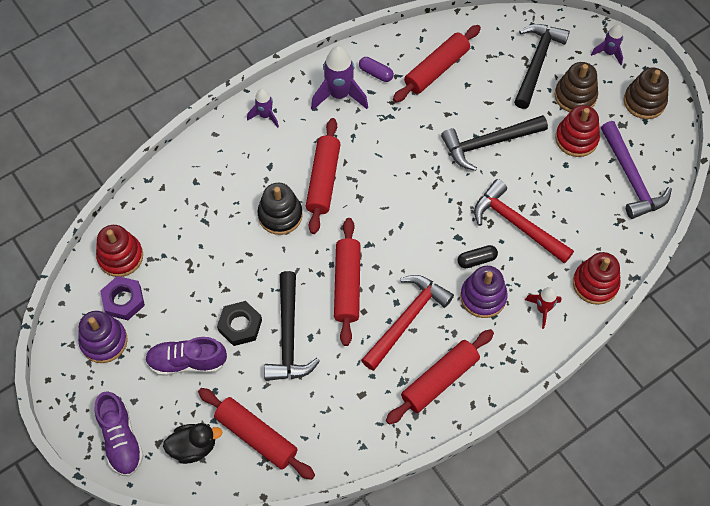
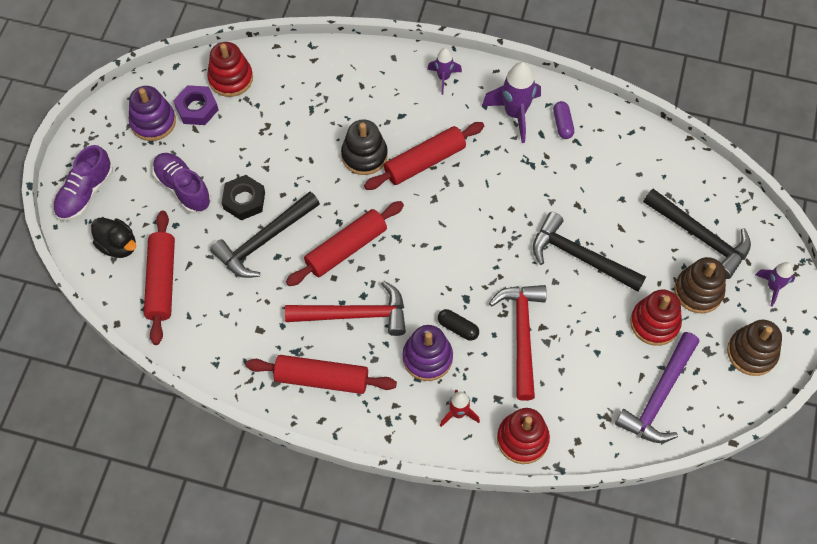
camera: 50 degrees right, 0 degrees up
(436, 69) = (613, 165): red rolling pin -> none
(536, 63) = (700, 236): black hammer -> black hammer turned 60 degrees clockwise

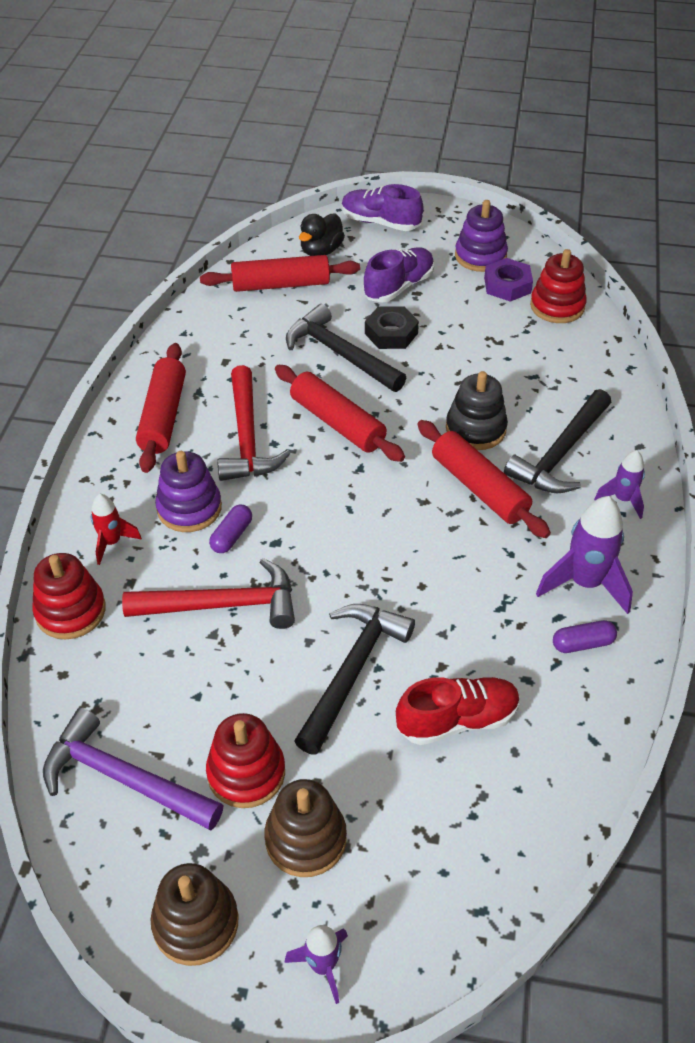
camera: 85 degrees right, 15 degrees down
(458, 328) = (231, 536): black capsule -> purple capsule
(617, 201) = (457, 720): none -> red shoe
(700, 236) = (409, 845): black hammer -> black hammer (560, 454)

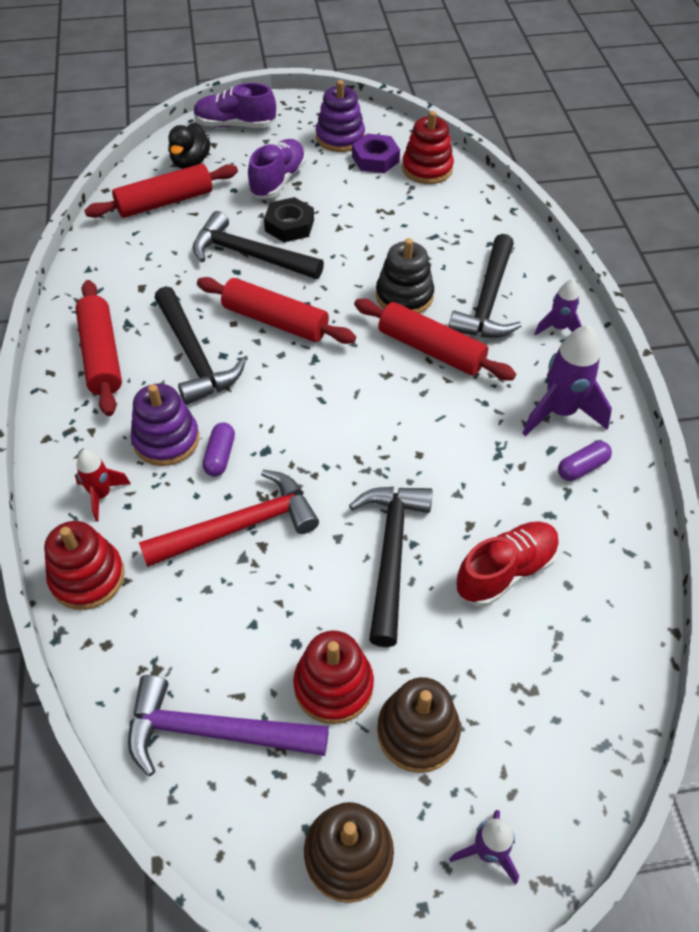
camera: 20 degrees left, 5 degrees up
(247, 437) = (194, 355): red hammer -> black hammer

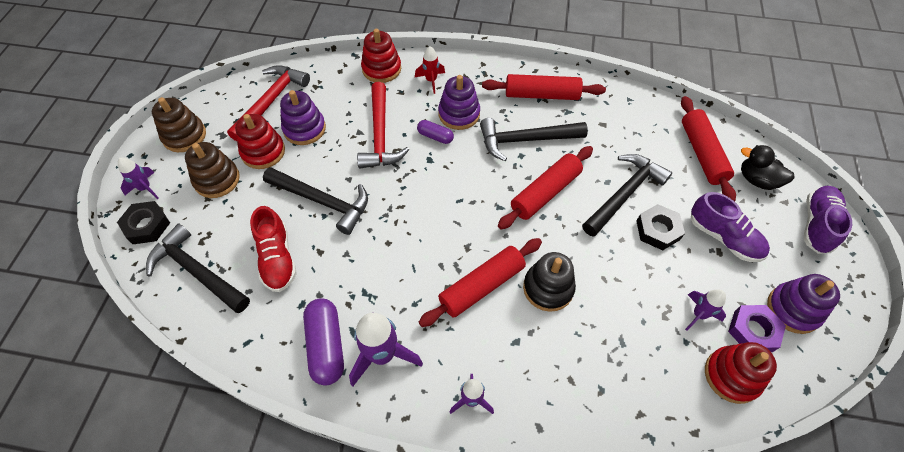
camera: 110 degrees right, 5 degrees up
(214, 732) = (271, 101): purple hammer -> red hammer
(262, 642) = (304, 129): none -> purple stacking toy
(377, 191) = (698, 314): none -> purple rocket
(488, 300) = (524, 354): black hammer -> black hammer (197, 271)
(550, 796) = (147, 225): none -> black nut
(582, 467) = (326, 346): purple capsule -> purple capsule, size x1.78

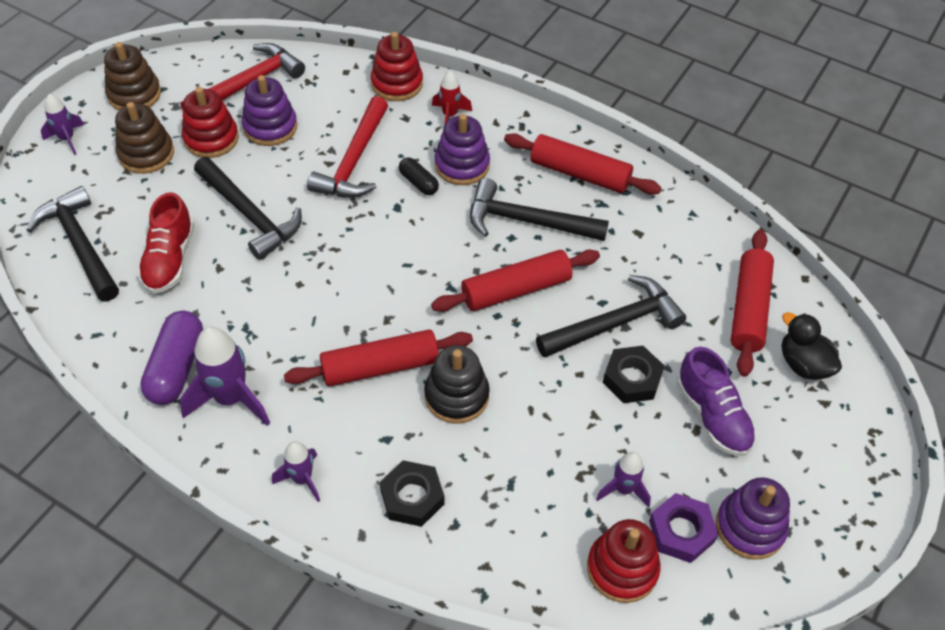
camera: 20 degrees right, 5 degrees down
(147, 225) = (51, 179): black nut -> black nut (412, 497)
(435, 136) = (418, 183): purple capsule -> black capsule
(817, 225) = (850, 444): purple shoe -> none

